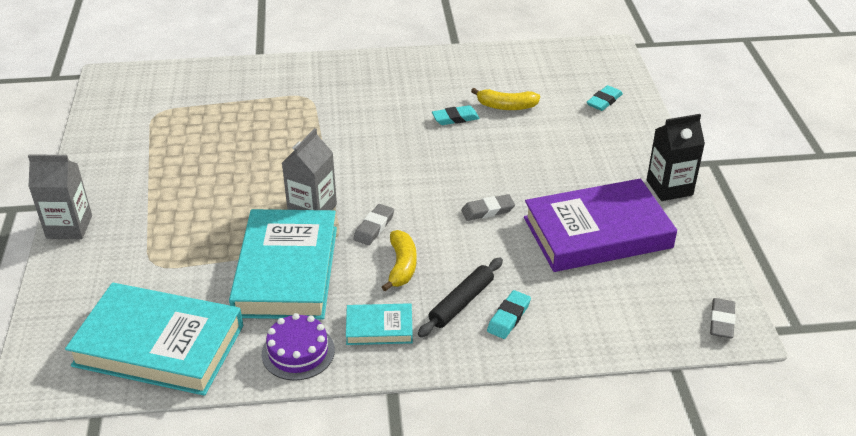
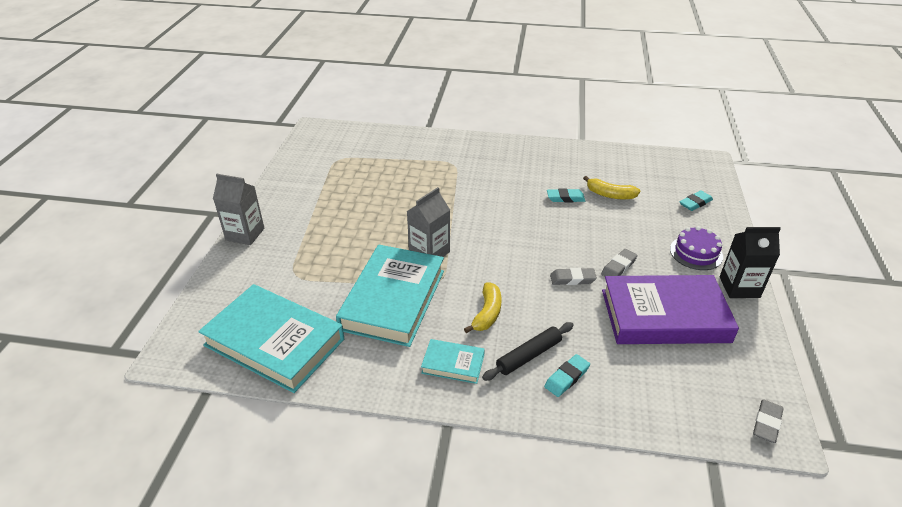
camera: 15 degrees right, 0 degrees up
(298, 352) = (380, 371): purple cake -> purple cake (696, 253)
(374, 227) = (474, 276): grey eraser -> grey eraser (618, 267)

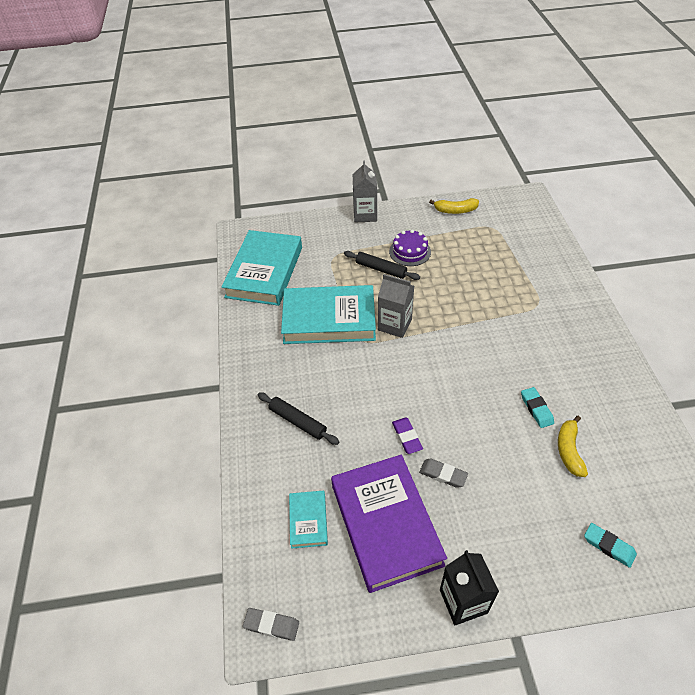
camera: 75 degrees right, 10 degrees up
(343, 243) = (381, 269): none -> black rolling pin
(453, 364) = (274, 374): turquoise book -> turquoise book (308, 520)
(487, 313) = (336, 382): yellow banana -> yellow banana (455, 210)
(566, 377) = (281, 453): turquoise eraser -> none
(572, 279) = (407, 437): grey eraser -> purple eraser
(696, 253) = (505, 551): purple cake -> purple cake (410, 251)

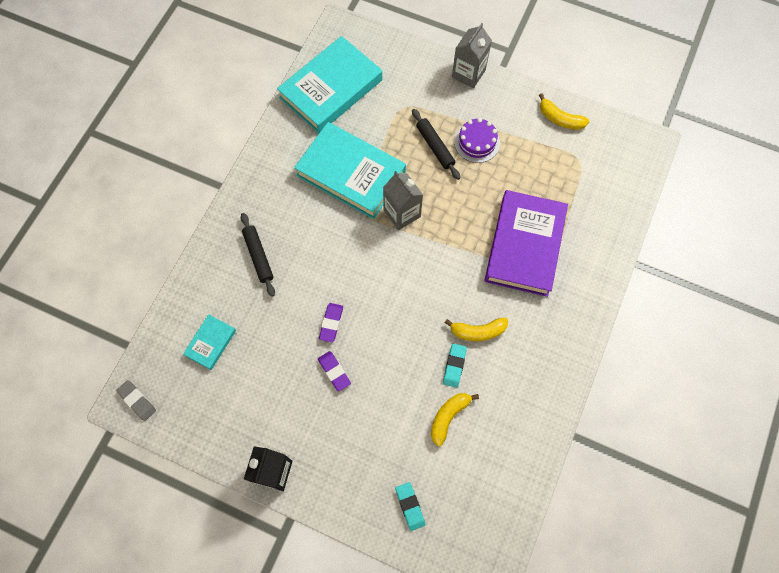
camera: 30 degrees right, 20 degrees up
(386, 524) = (263, 382): purple book -> purple book (524, 246)
(443, 474) = (334, 371): grey eraser -> purple eraser
(530, 373) = (478, 331): none -> yellow banana

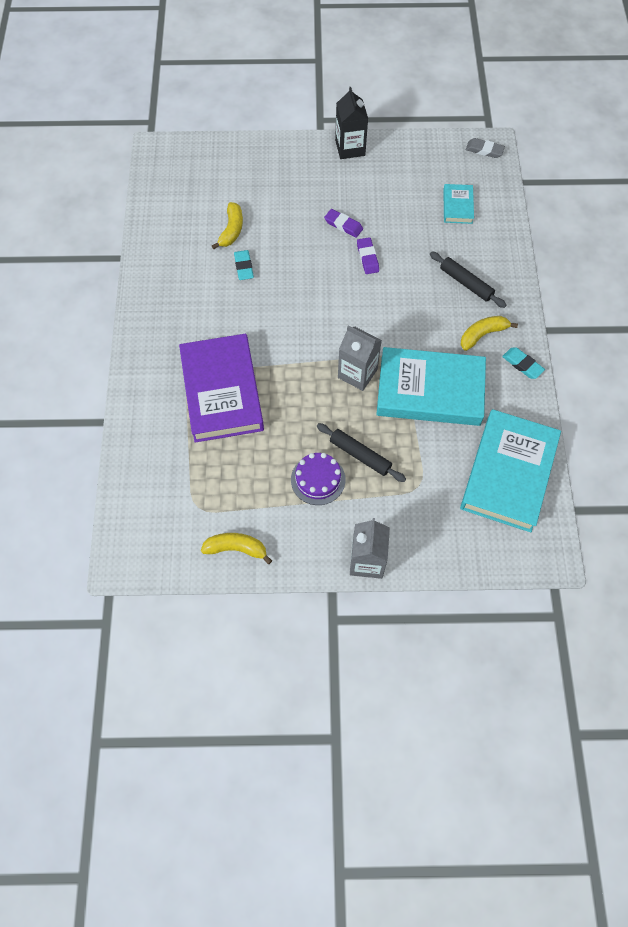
camera: 155 degrees right, 5 degrees down
(410, 506) = (234, 165): turquoise eraser -> turquoise eraser (522, 364)
(478, 331) = (235, 300): yellow banana -> yellow banana (482, 335)

